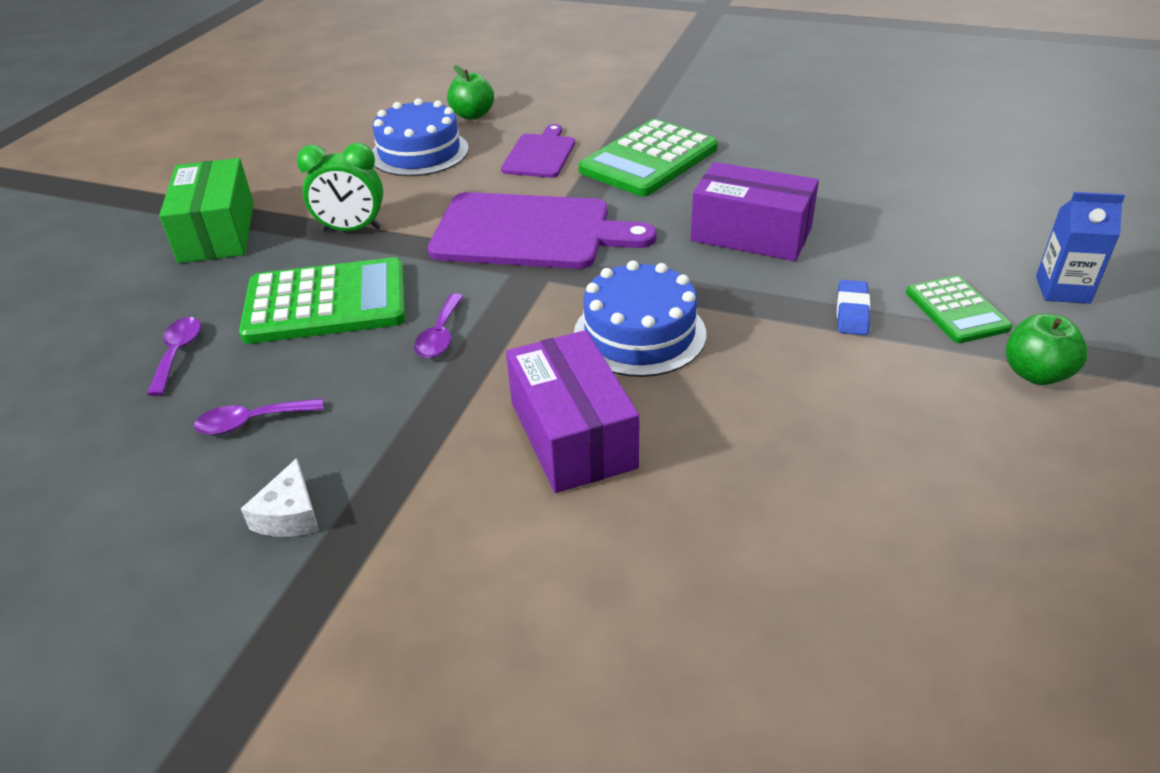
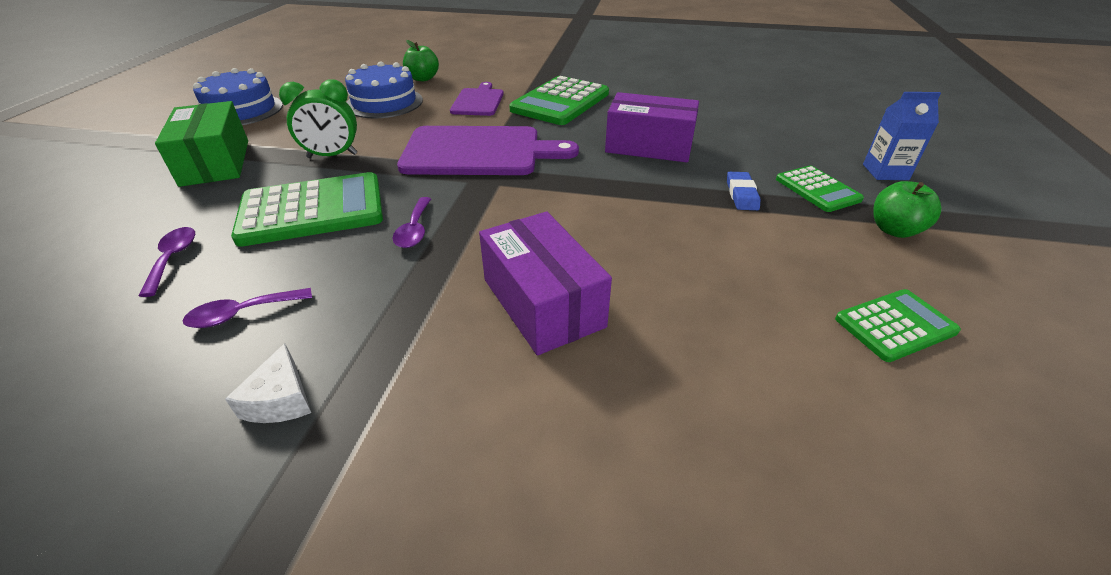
camera: 10 degrees left, 0 degrees up
(639, 334) = (582, 219): blue cake -> blue cake (241, 110)
(979, 494) = (895, 325): none -> green calculator

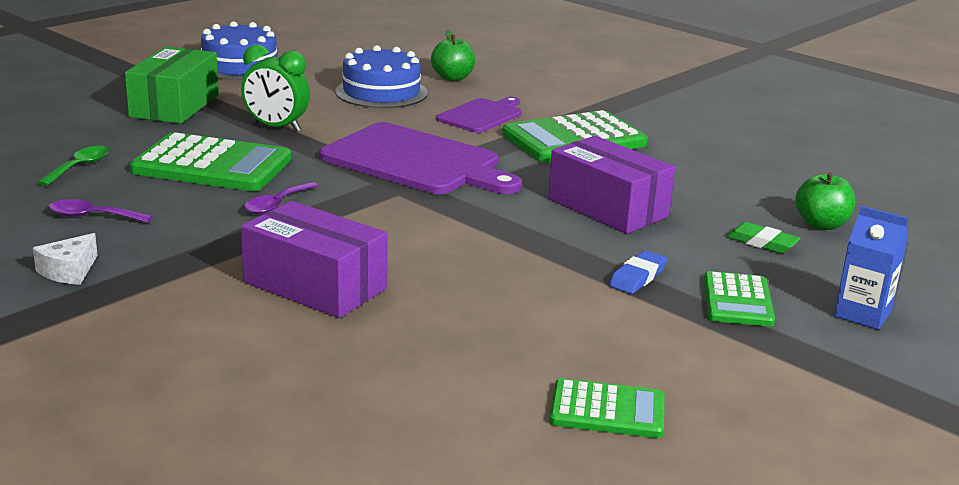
camera: 30 degrees right, 15 degrees down
(173, 259) = (79, 167): purple spoon -> green spoon
(542, 302) = (315, 285): purple box -> purple box turned 60 degrees counterclockwise
(764, 141) = (762, 243): none -> green eraser
(894, 230) = (759, 358): green apple -> green apple (821, 224)

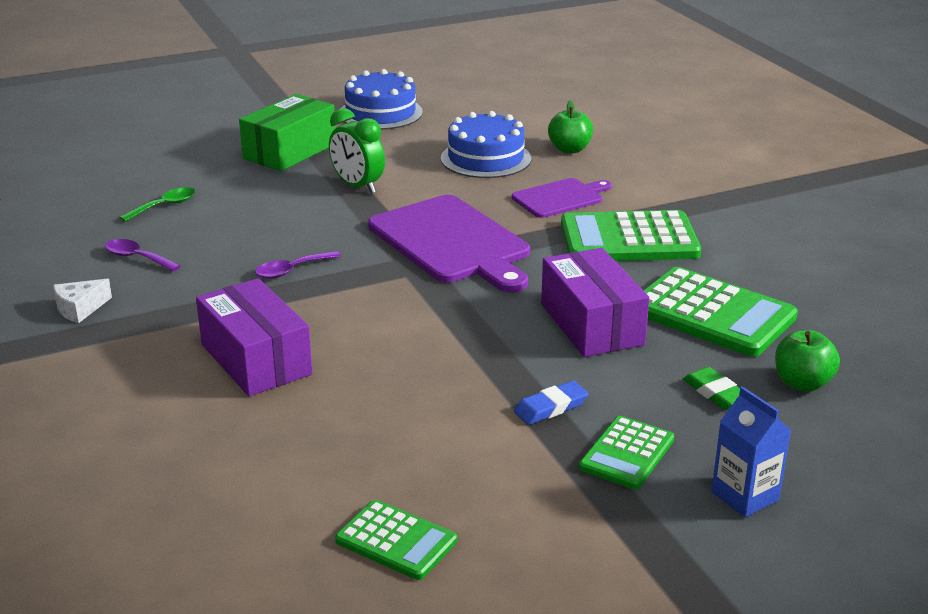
camera: 25 degrees right, 5 degrees up
(212, 165) = (271, 220): green calculator -> green calculator (712, 313)

